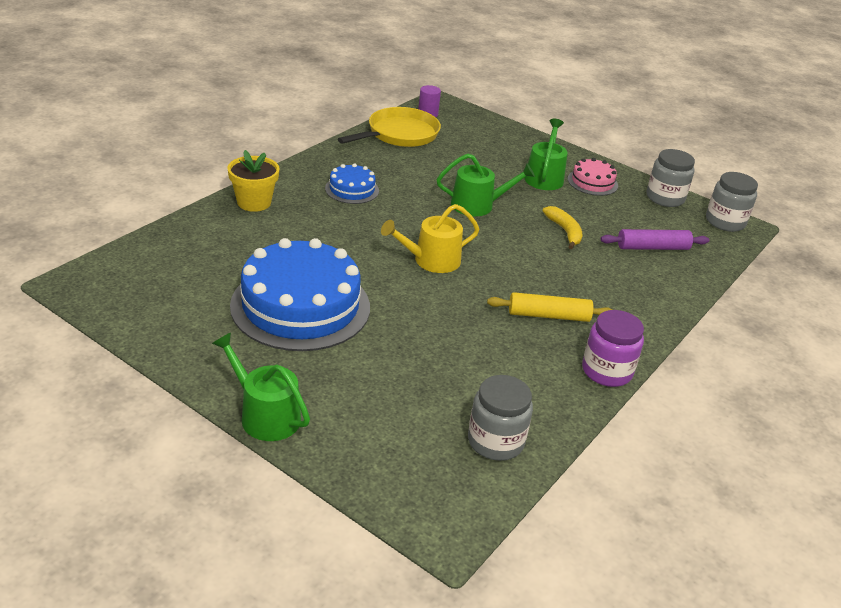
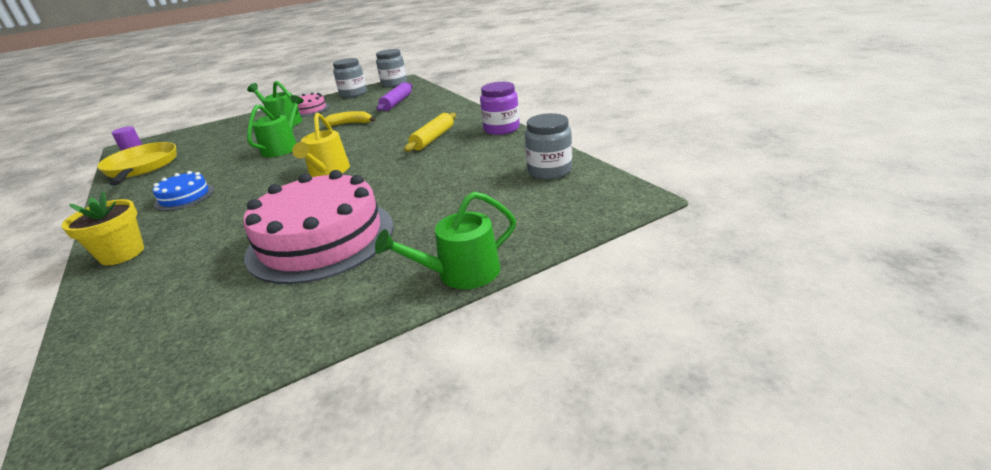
camera: 60 degrees left, 5 degrees down
(300, 306) = (321, 239): blue cake -> pink cake

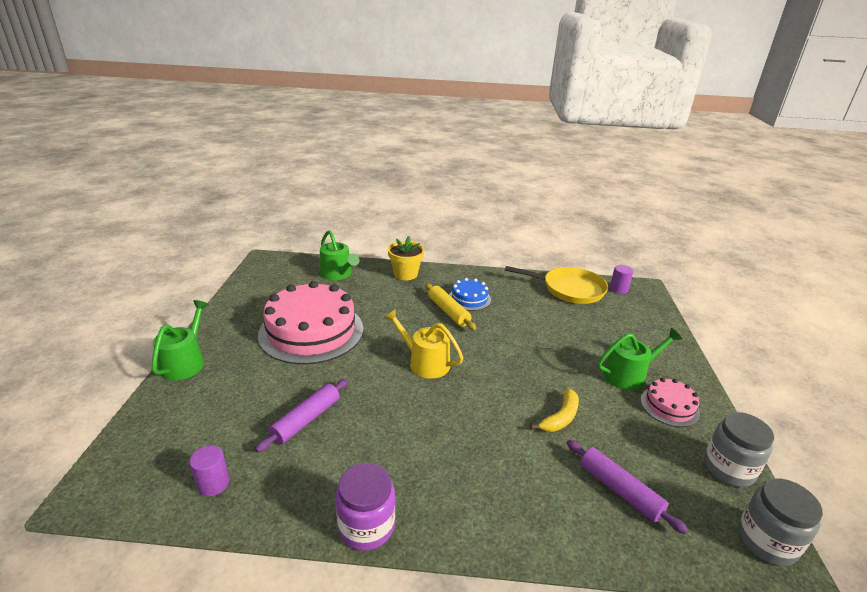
camera: 120 degrees right, 0 degrees up
(283, 147) = (530, 356): green watering can -> green watering can (338, 274)
(433, 138) = (417, 453): yellow rolling pin -> yellow rolling pin (448, 312)
(452, 176) = (306, 420): none -> purple rolling pin
(549, 170) = (213, 484): grey jar -> purple cylinder

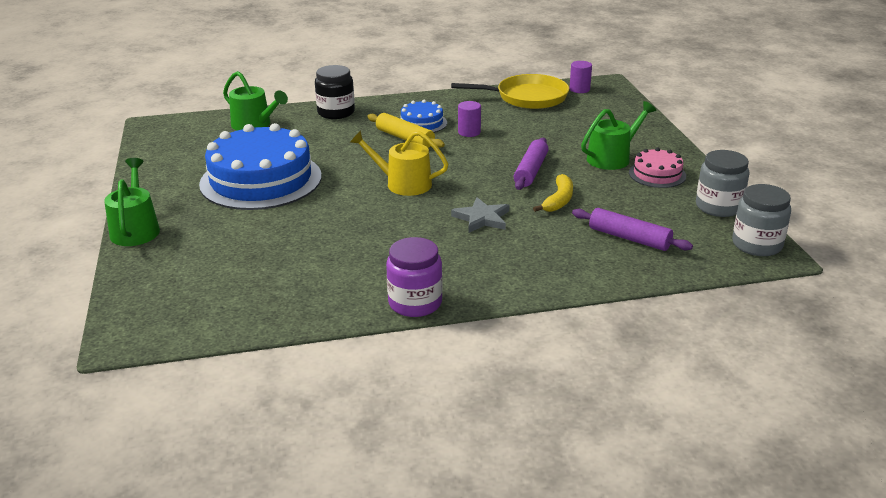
camera: 15 degrees left, 0 degrees up
(213, 484) = (247, 306): purple cylinder -> purple cylinder (469, 132)
(306, 420) = (307, 247): purple rolling pin -> purple rolling pin (530, 171)
(311, 331) = (261, 180): pink cake -> blue cake
(405, 274) = (336, 112): yellow flower pot -> black jar
(478, 423) = (482, 218): none -> grey star

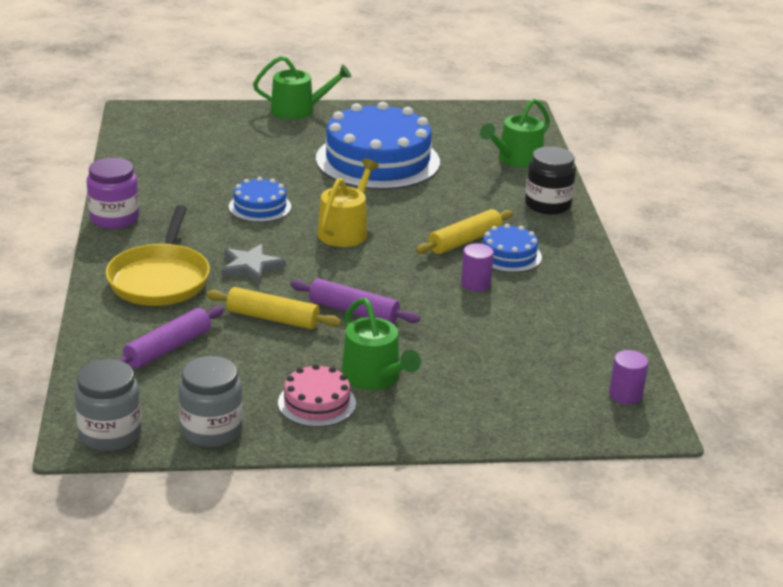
camera: 95 degrees right, 0 degrees up
(368, 226) = (260, 207): none -> blue cake
(527, 97) = (592, 343): yellow pan -> yellow pan (160, 279)
(558, 200) = (273, 318): yellow banana -> yellow rolling pin

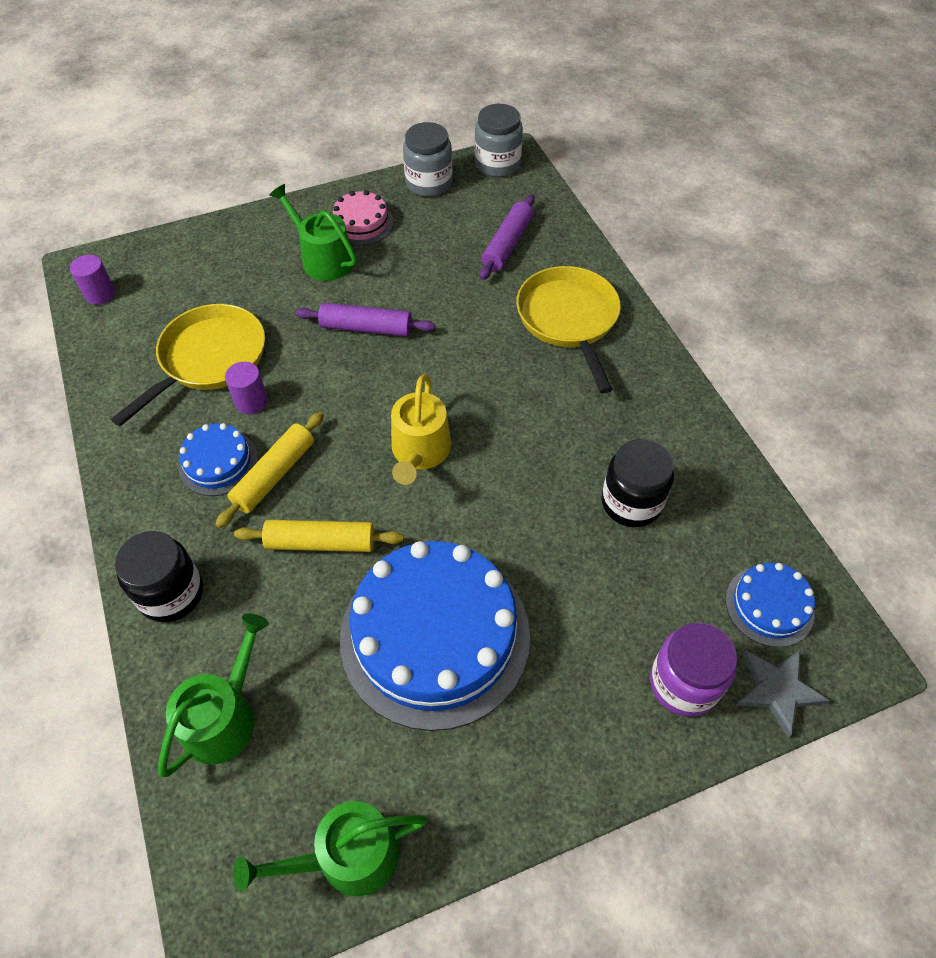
camera: 165 degrees right, 25 degrees up
(114, 218) = (681, 396): purple jar -> purple jar (684, 683)
(207, 181) = (631, 502): none -> black jar
(251, 266) = (493, 362): grey star -> grey star (777, 690)
(260, 207) = (539, 468): blue cake -> blue cake (769, 606)
(273, 318) = (437, 299): yellow rolling pin -> yellow rolling pin (321, 543)
(298, 110) = (621, 765): green watering can -> green watering can (347, 856)
(510, 319) = (209, 359): none -> yellow pan

